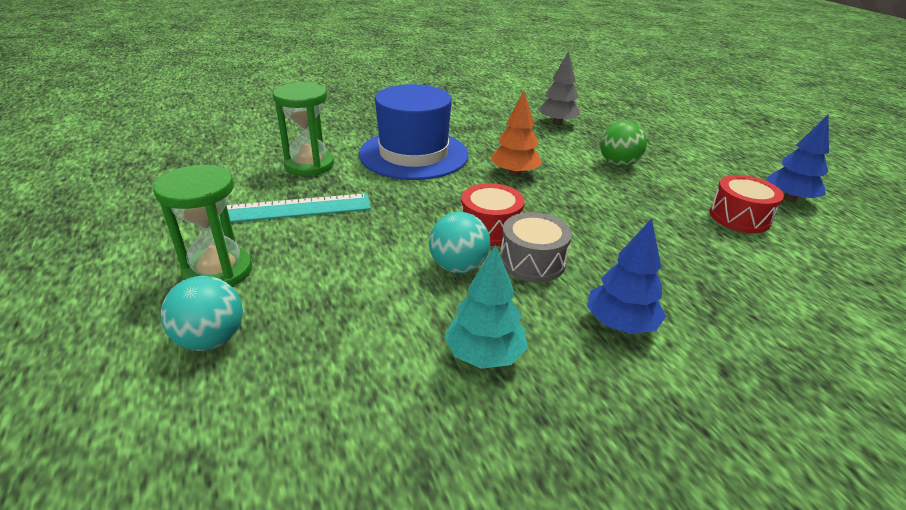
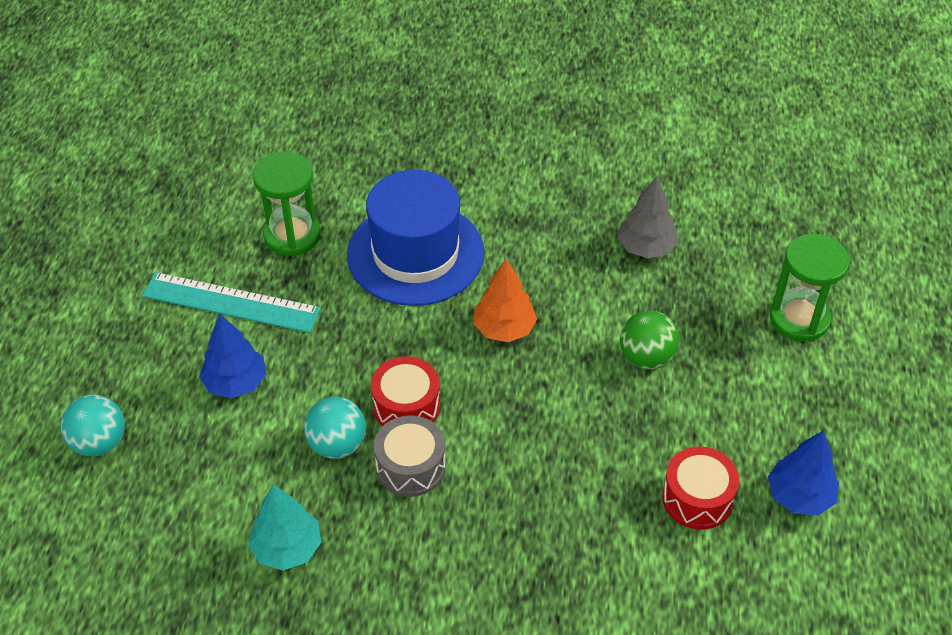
camera: 30 degrees right, 15 degrees up
(218, 272) = (136, 367): green hourglass -> green hourglass (799, 318)
(620, 324) = (425, 570): blue tree -> blue tree (236, 383)

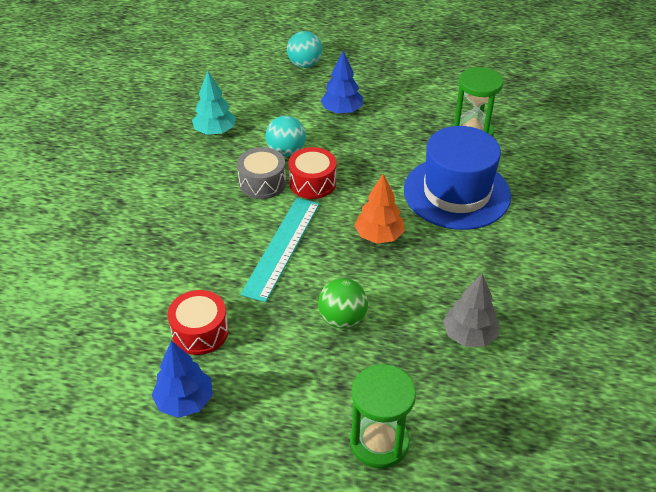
camera: 95 degrees right, 5 degrees down
(231, 303) = (409, 108): turquoise ruler -> turquoise ruler (281, 247)

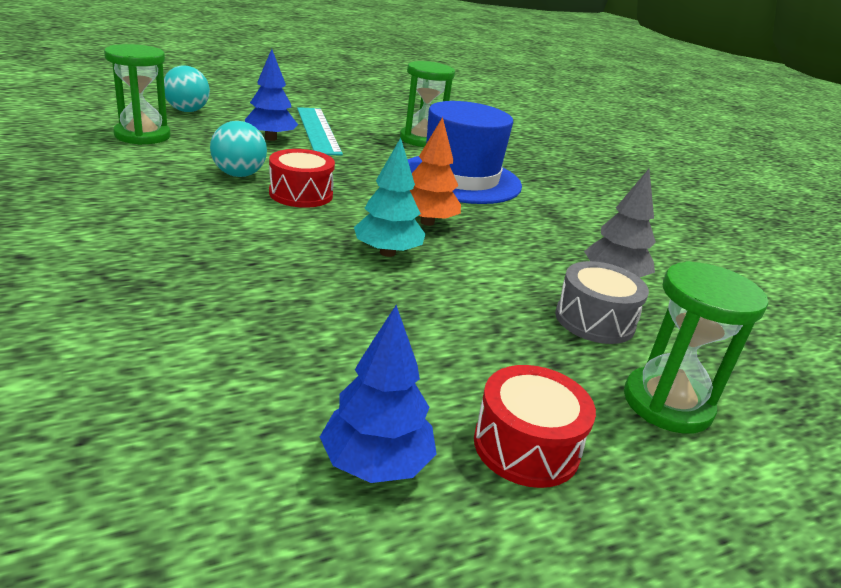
camera: 40 degrees left, 15 degrees down
(200, 332) = (308, 368): red drum -> red drum (526, 446)
(215, 131) = (121, 170): turquoise tree -> turquoise tree (387, 253)
(252, 93) = (142, 136): none -> green hourglass
(262, 183) = (236, 203): grey drum -> grey drum (594, 320)
(281, 247) = (326, 253): turquoise ruler -> turquoise ruler (317, 130)
(342, 319) = (477, 299): green ball -> none

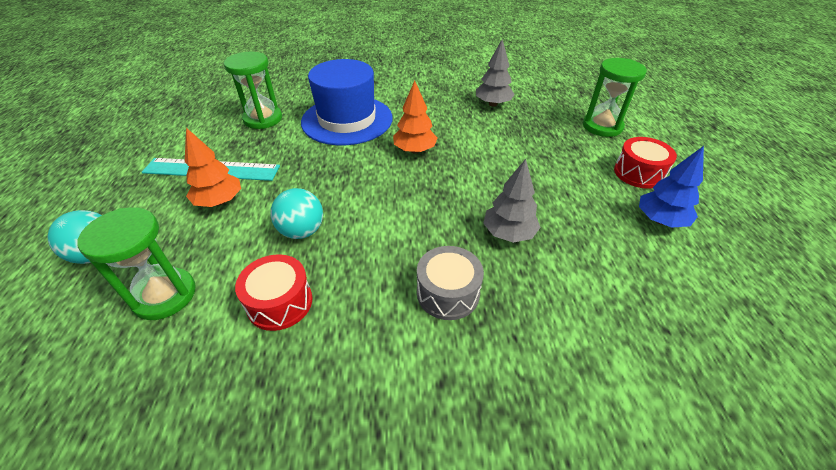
camera: 65 degrees left, 15 degrees up
(271, 138) = (219, 201): blue tree -> orange tree
(276, 294) = (508, 233): none -> grey tree
(301, 194) = (353, 200): red drum -> red drum (280, 302)
(387, 253) = (456, 176): turquoise tree -> none
(594, 320) = (535, 123): grey drum -> grey drum (448, 293)

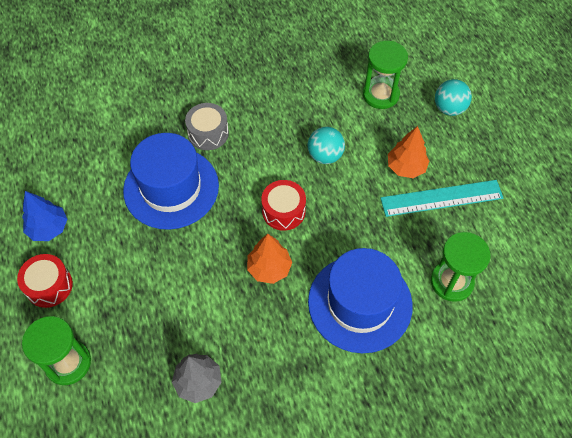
camera: 165 degrees right, 15 degrees up
(280, 302) = (309, 105): red drum -> red drum (283, 211)
(508, 233) = (171, 188): grey tree -> blue hat

